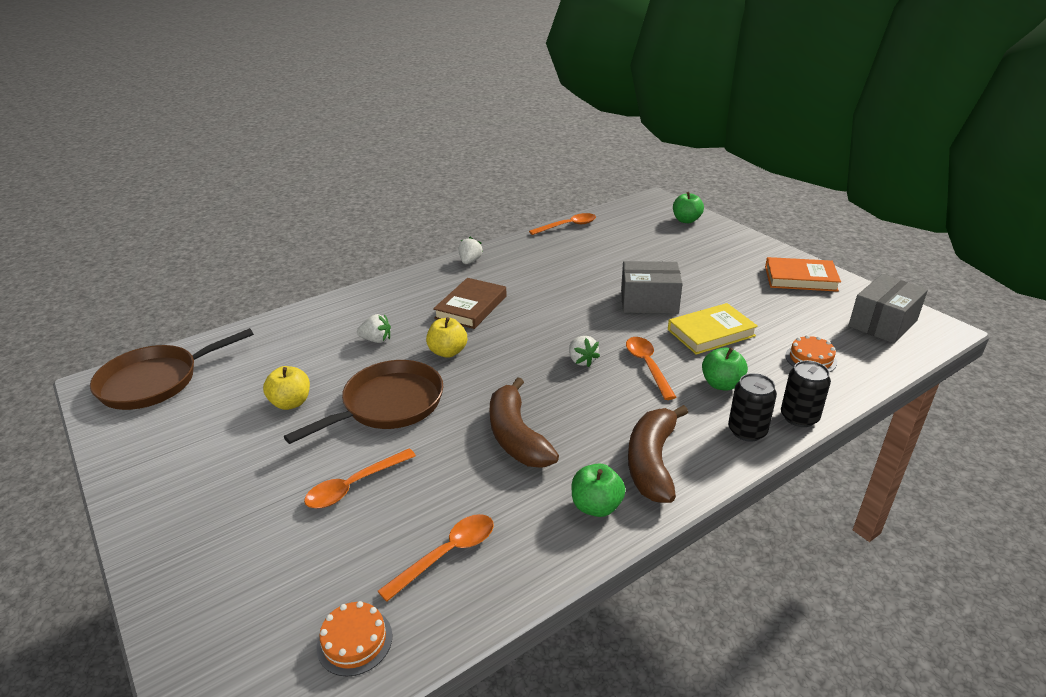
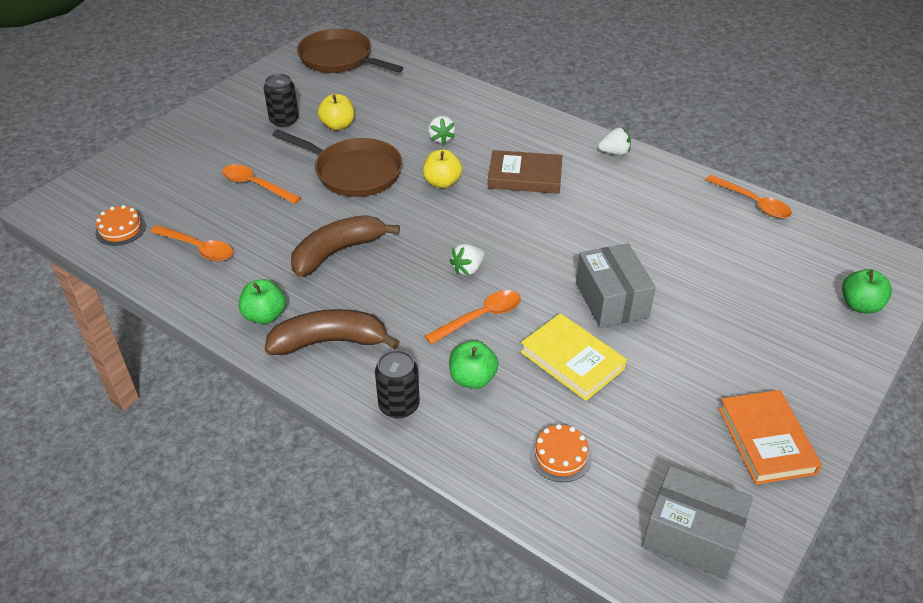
camera: 70 degrees right, 10 degrees up
(799, 417) = (438, 447): black can -> black can (284, 120)

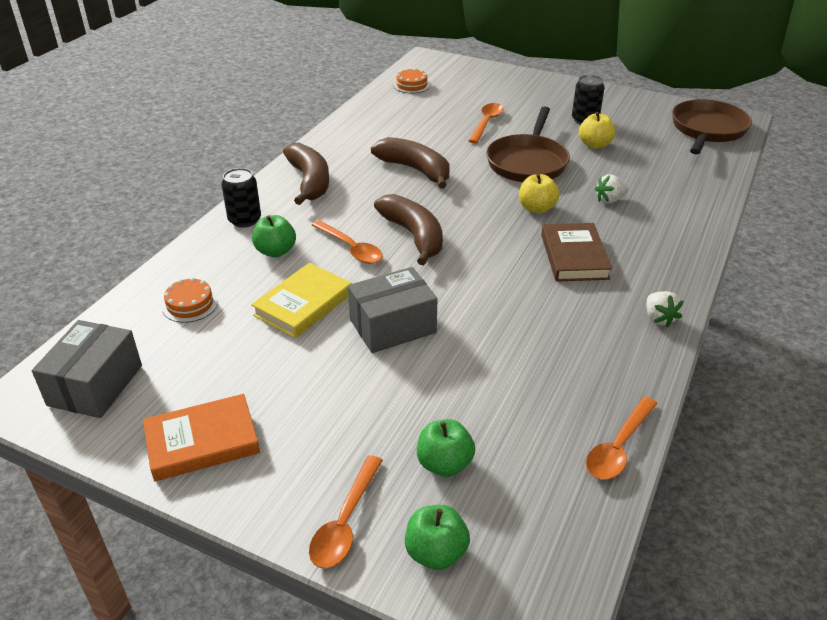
camera: 80 degrees right, 5 degrees down
(198, 248) = (400, 115): orange spoon -> orange spoon (345, 522)
(265, 316) = (333, 152): green apple -> green apple (444, 464)
(468, 269) = (414, 236): white strawberry -> brown banana

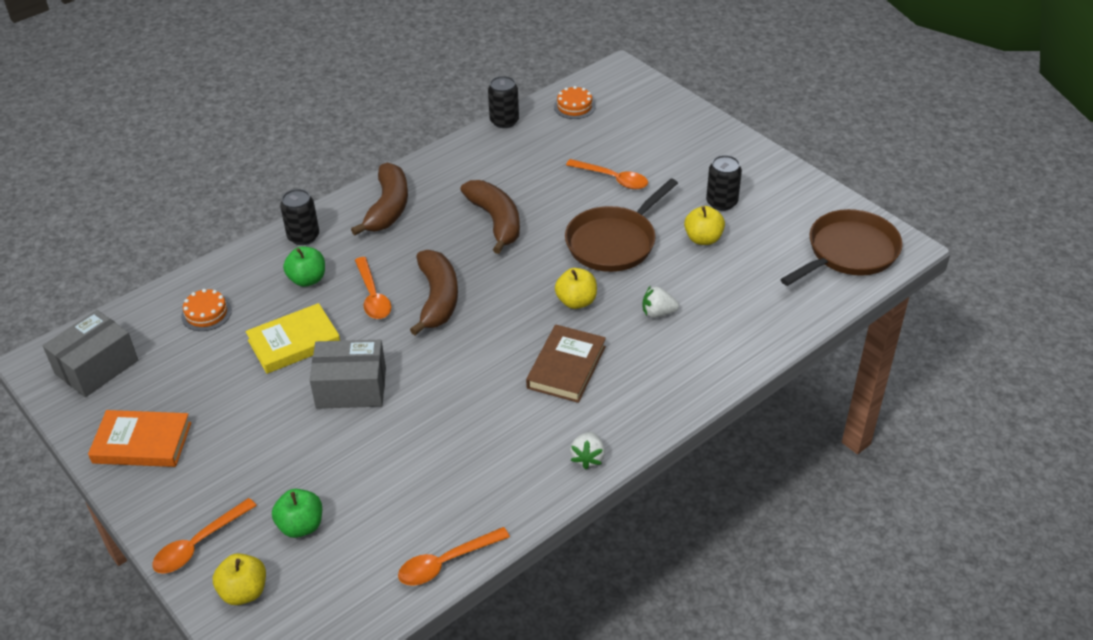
camera: 25 degrees right, 5 degrees up
(361, 104) = (504, 121): none -> black can
(436, 552) = (244, 591): green apple -> yellow apple
(486, 123) = (613, 179): orange spoon -> orange spoon turned 75 degrees clockwise

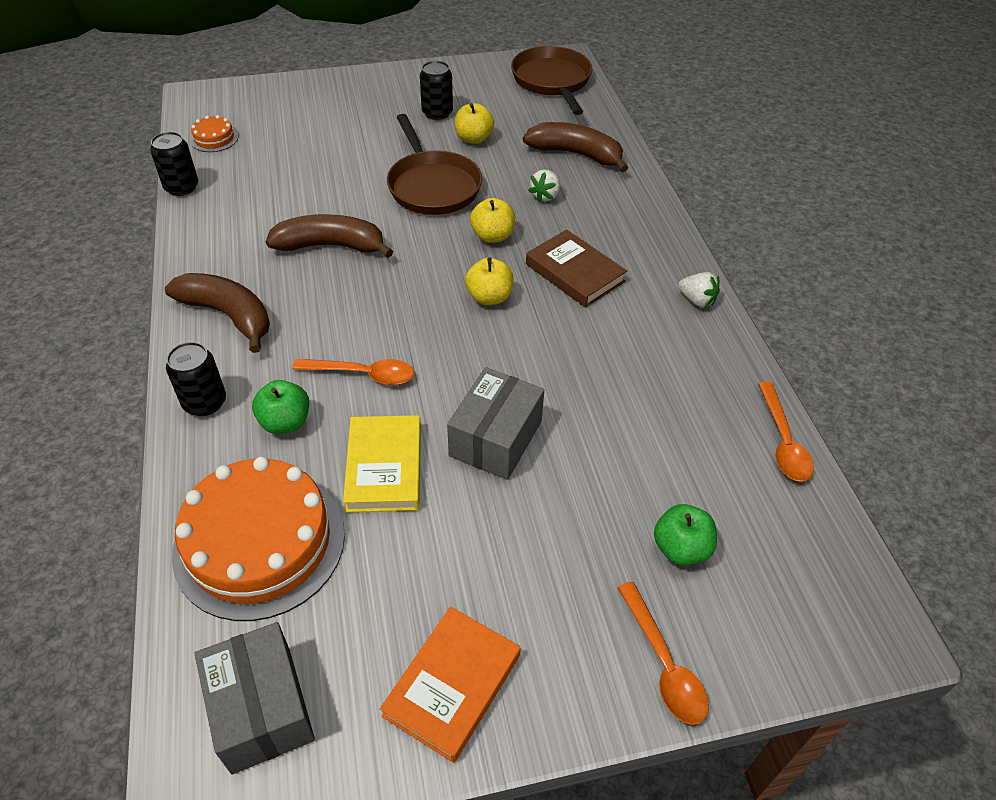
camera: 65 degrees left, 5 degrees up
(206, 313) = (259, 542): orange cake -> orange cake, size x2.34
(244, 591) = (757, 634): yellow apple -> yellow apple (489, 297)
(437, 298) = (410, 325): brown banana -> brown banana (576, 154)
(613, 179) = (345, 155): orange spoon -> none

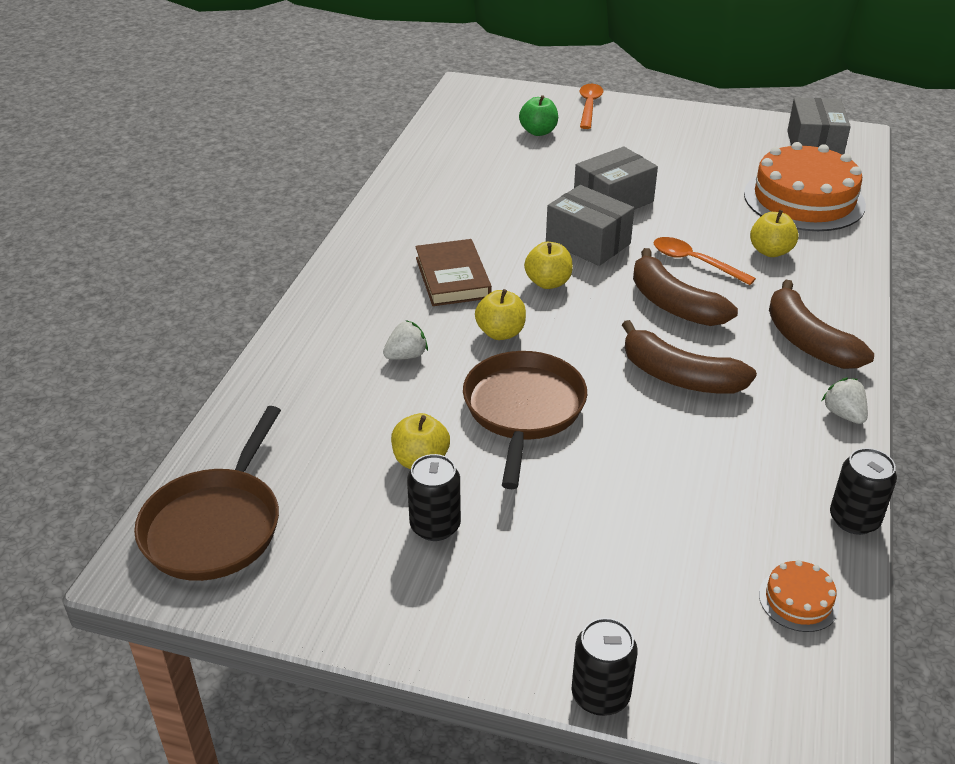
camera: 150 degrees left, 10 degrees down
(205, 402) = (837, 281): black can -> black can (600, 695)
(285, 422) = (770, 251): green apple -> yellow apple
(384, 467) = (703, 209): yellow book -> none
(452, 685) = (706, 127): orange book -> none
(484, 360) = (588, 243): none -> grey box
(576, 154) = (318, 393): brown banana -> brown banana (673, 304)
(697, 300) = (373, 229): white strawberry -> white strawberry (843, 414)
(783, 442) = (420, 149): orange spoon -> none

